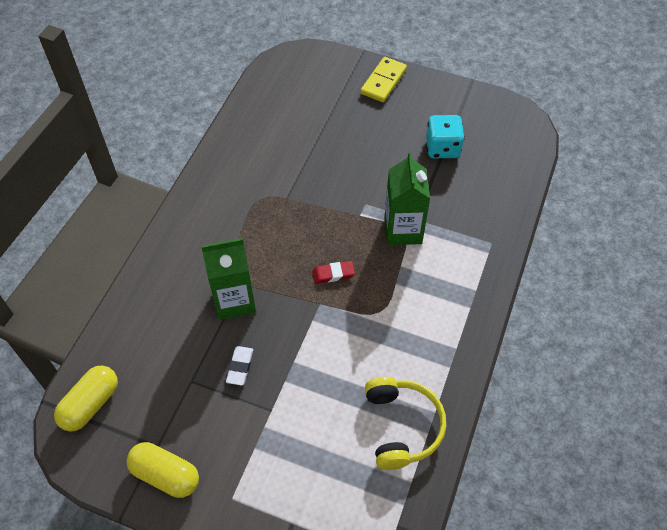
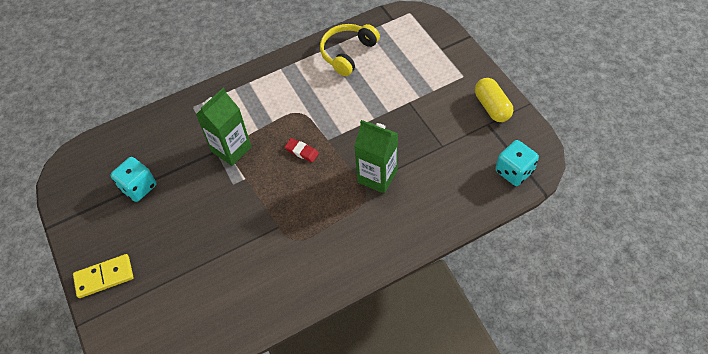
camera: 135 degrees left, 0 degrees up
(90, 404) = (514, 171): yellow capsule -> turquoise dice
(240, 367) = (407, 135): white eraser -> none

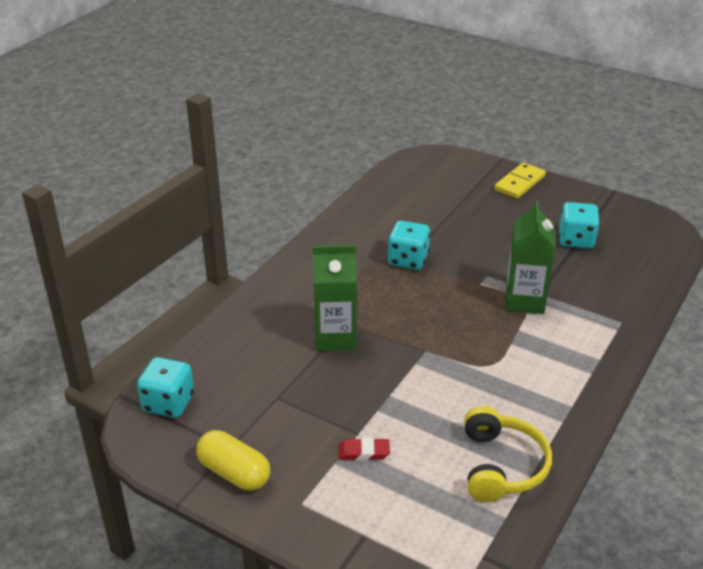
camera: 145 degrees right, 20 degrees down
(273, 227) = (408, 260): none -> turquoise dice
(302, 151) = (444, 328): red eraser -> red eraser (363, 452)

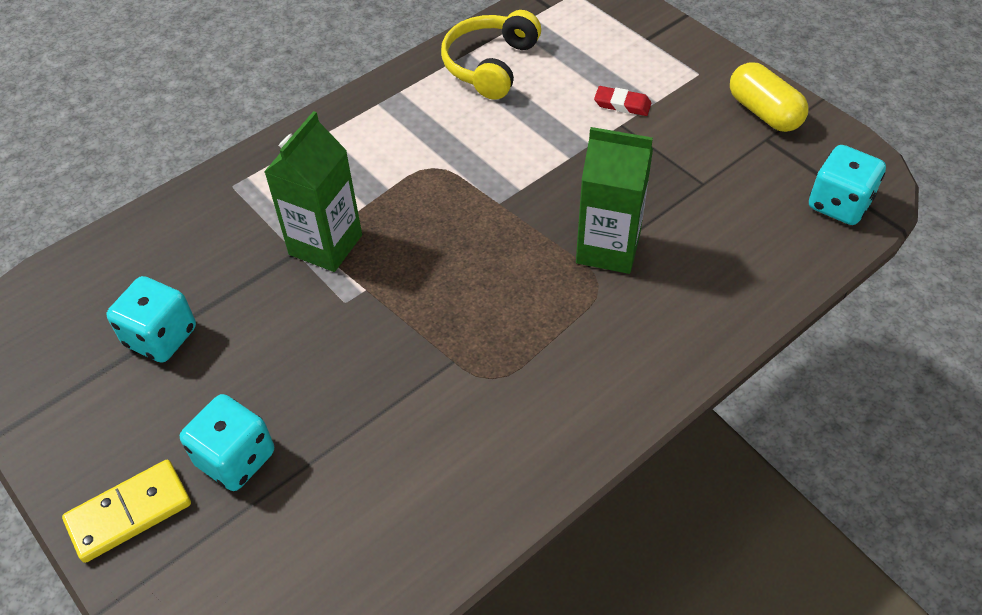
camera: 160 degrees left, 15 degrees up
(408, 260) = (445, 363): turquoise dice -> turquoise dice (236, 458)

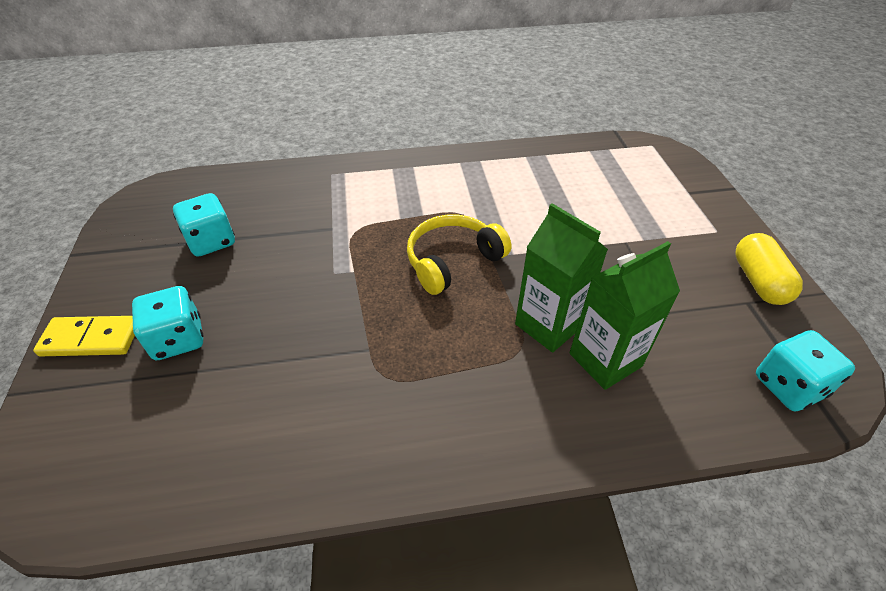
camera: 30 degrees right, 5 degrees down
(325, 245) = (353, 231): green carton -> green carton (605, 360)
(490, 65) = (554, 167): yellow headphones -> yellow headphones (453, 261)
(622, 104) = (636, 228): red eraser -> none

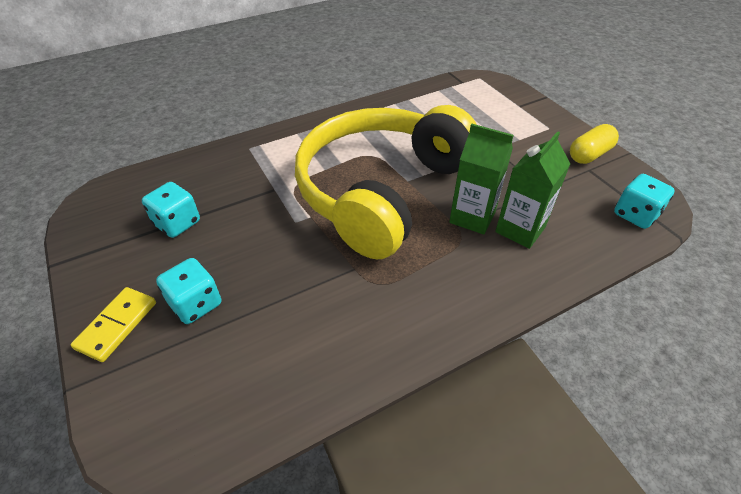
camera: 20 degrees left, 0 degrees up
(91, 338) = (117, 325): yellow domino -> yellow domino turned 45 degrees counterclockwise
(453, 261) = (382, 191): yellow headphones -> yellow headphones, size x2.33
(758, 281) = (589, 154): yellow capsule -> yellow capsule turned 75 degrees clockwise

